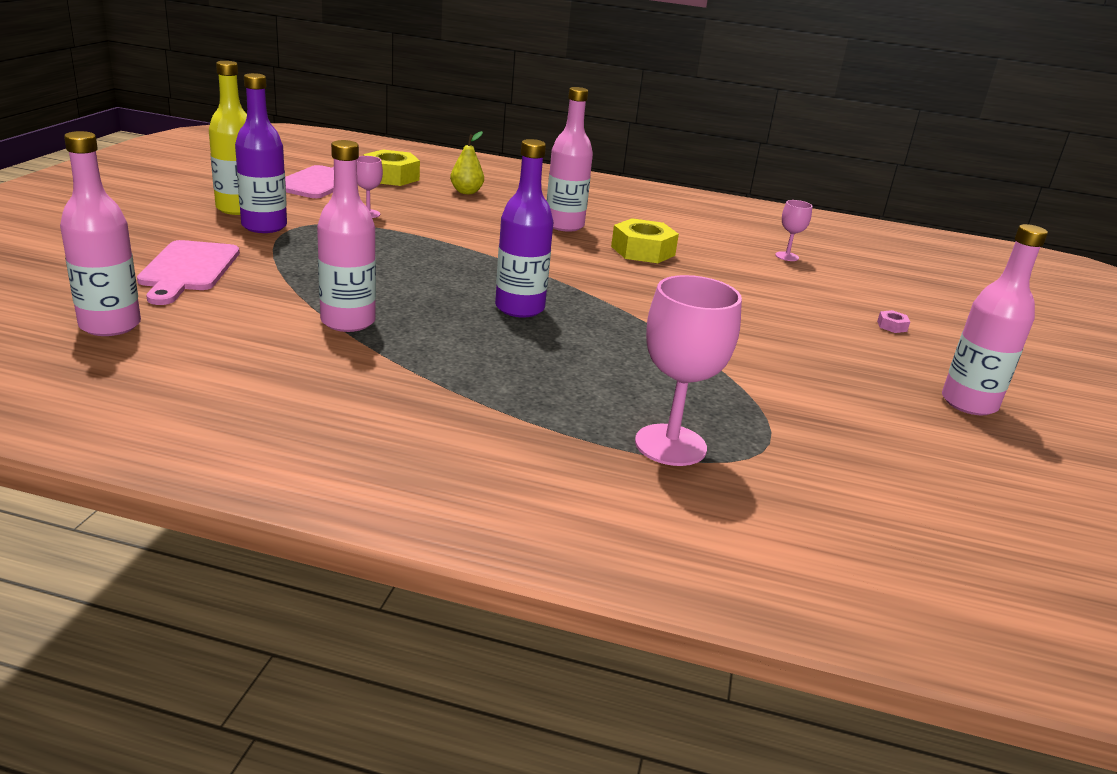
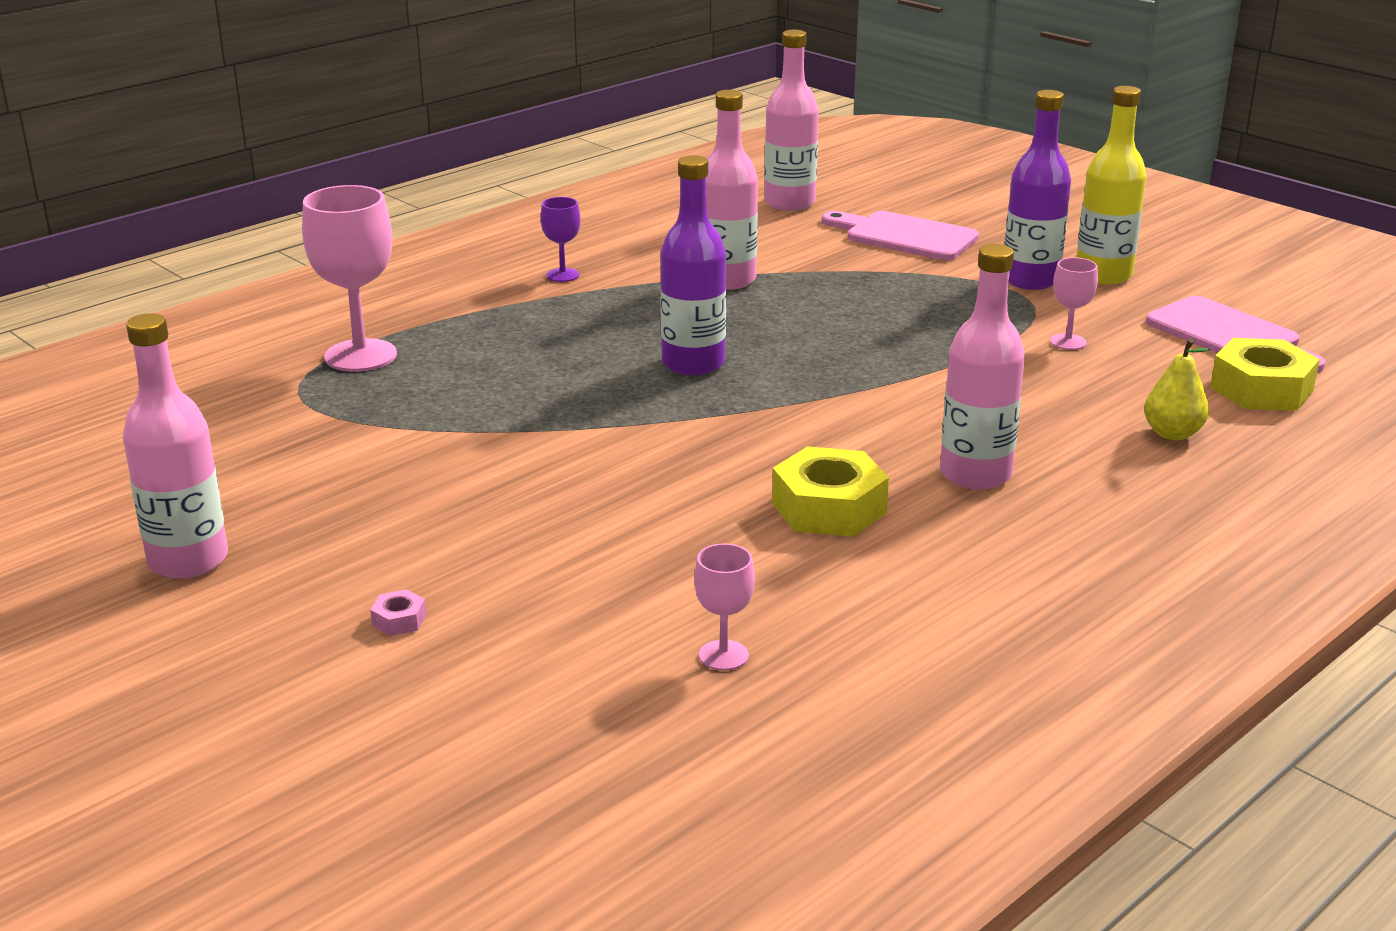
camera: 125 degrees right, 0 degrees up
(399, 397) = (562, 275): none -> purple goblet

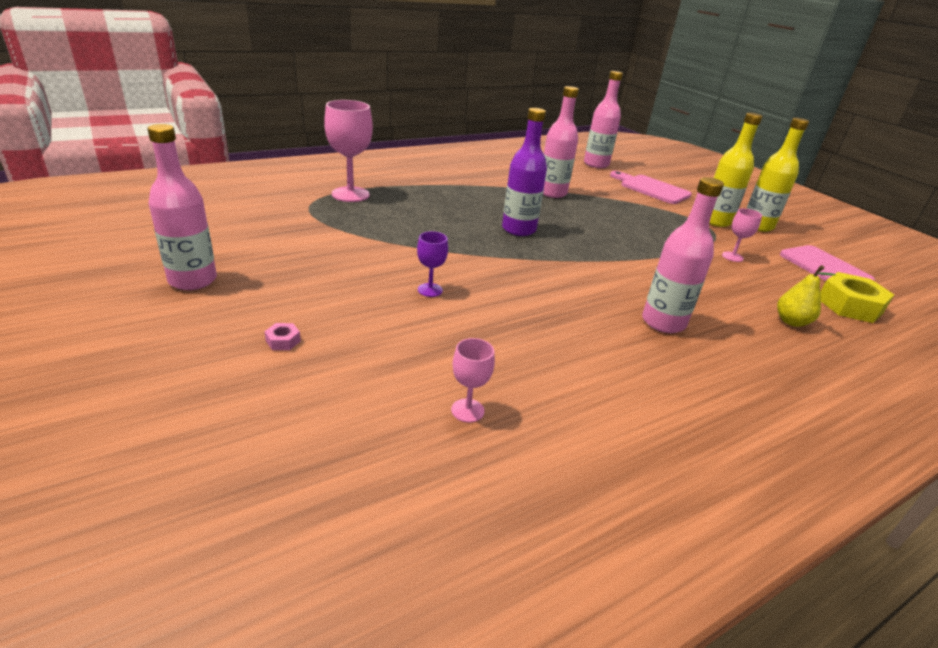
camera: 10 degrees right, 5 degrees up
(562, 275) = (470, 176): purple goblet -> purple goblet (430, 290)
(828, 508) = (568, 325): yellow nut -> none
(1030, 280) = (715, 221): purple bottle -> yellow bottle

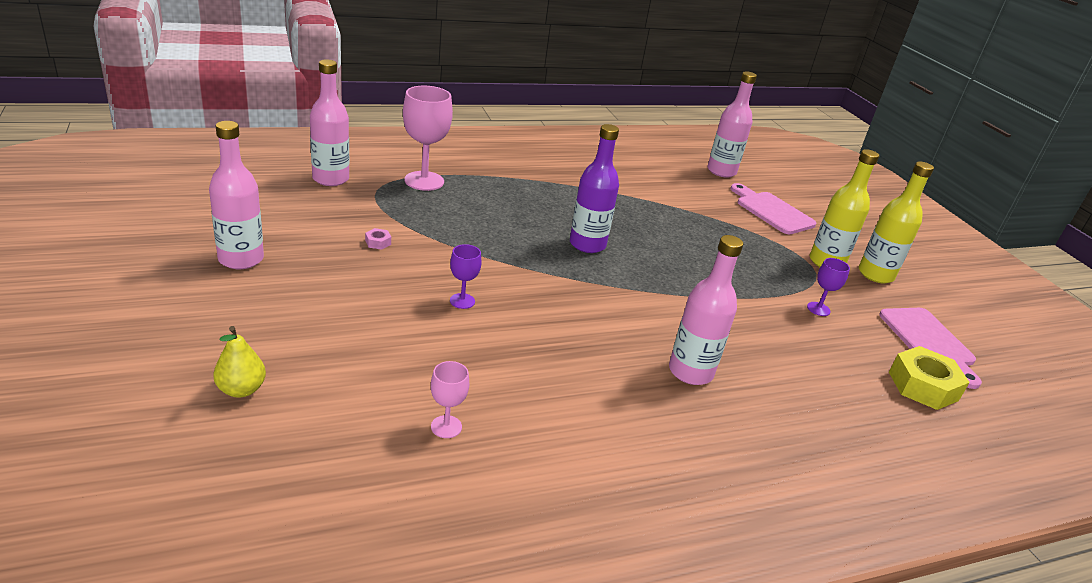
camera: 10 degrees right, 0 degrees up
(283, 341) = (303, 333): pink nut -> pink nut (378, 242)
(552, 193) = (648, 203): pink bottle -> pink bottle (330, 179)
(732, 257) = (818, 309): pink goblet -> purple goblet
(791, 322) = (838, 393): yellow pear -> yellow pear (241, 389)

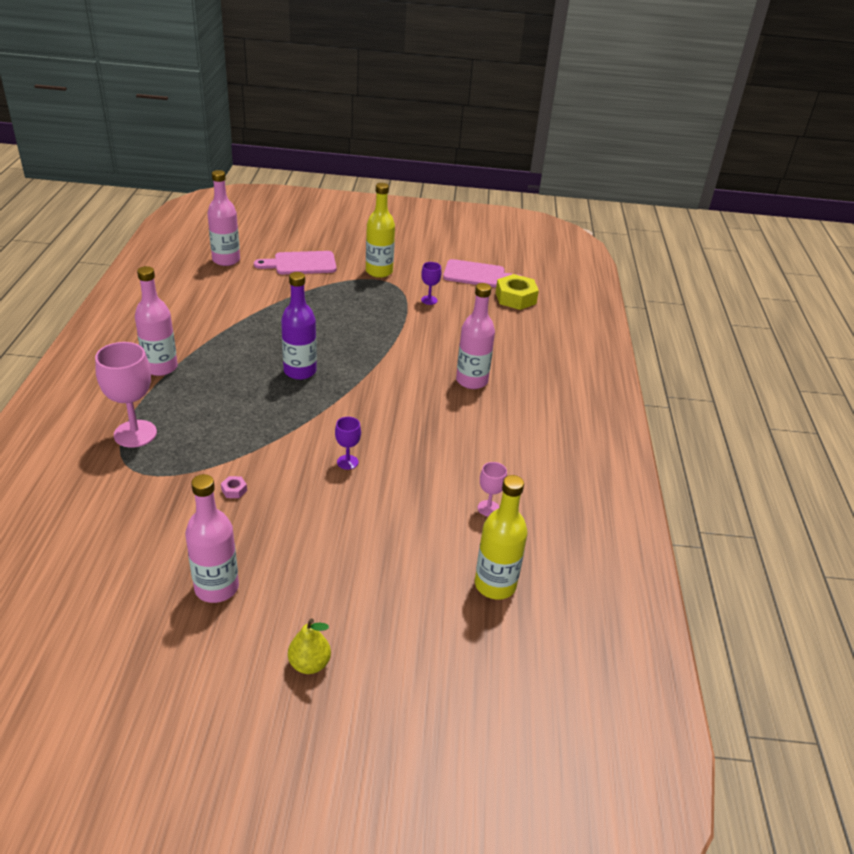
camera: 65 degrees left, 5 degrees up
(241, 389) = (412, 610): yellow pear -> yellow pear (309, 664)
(330, 179) = (89, 498): pink bottle -> pink bottle (160, 367)
(875, 274) = (402, 259): yellow bottle -> yellow bottle (495, 585)

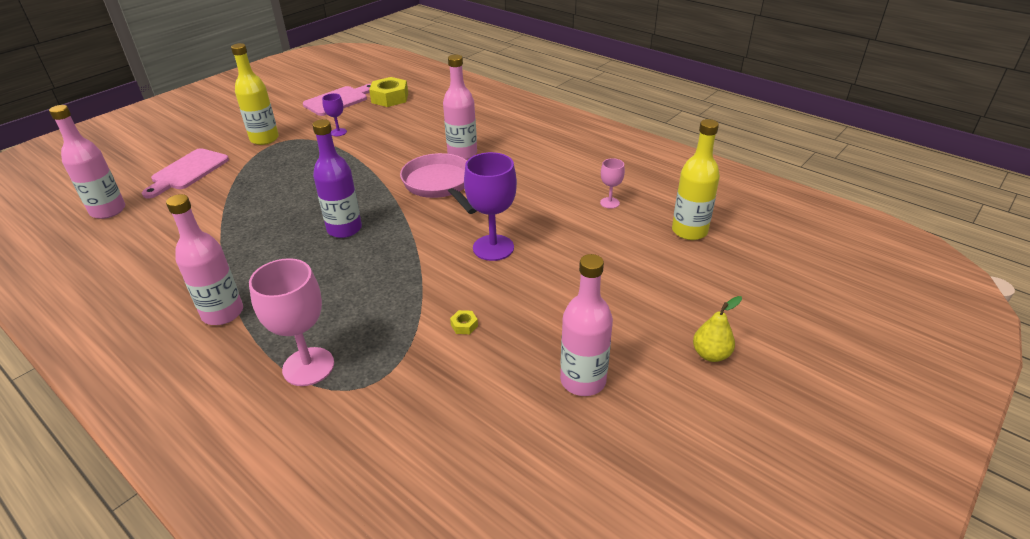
camera: 50 degrees left, 0 degrees up
(234, 490) = (464, 325): pink nut -> yellow nut
(347, 462) = (493, 248): purple goblet -> purple goblet, size x1.96
(409, 391) = (440, 185): none -> pink pan

